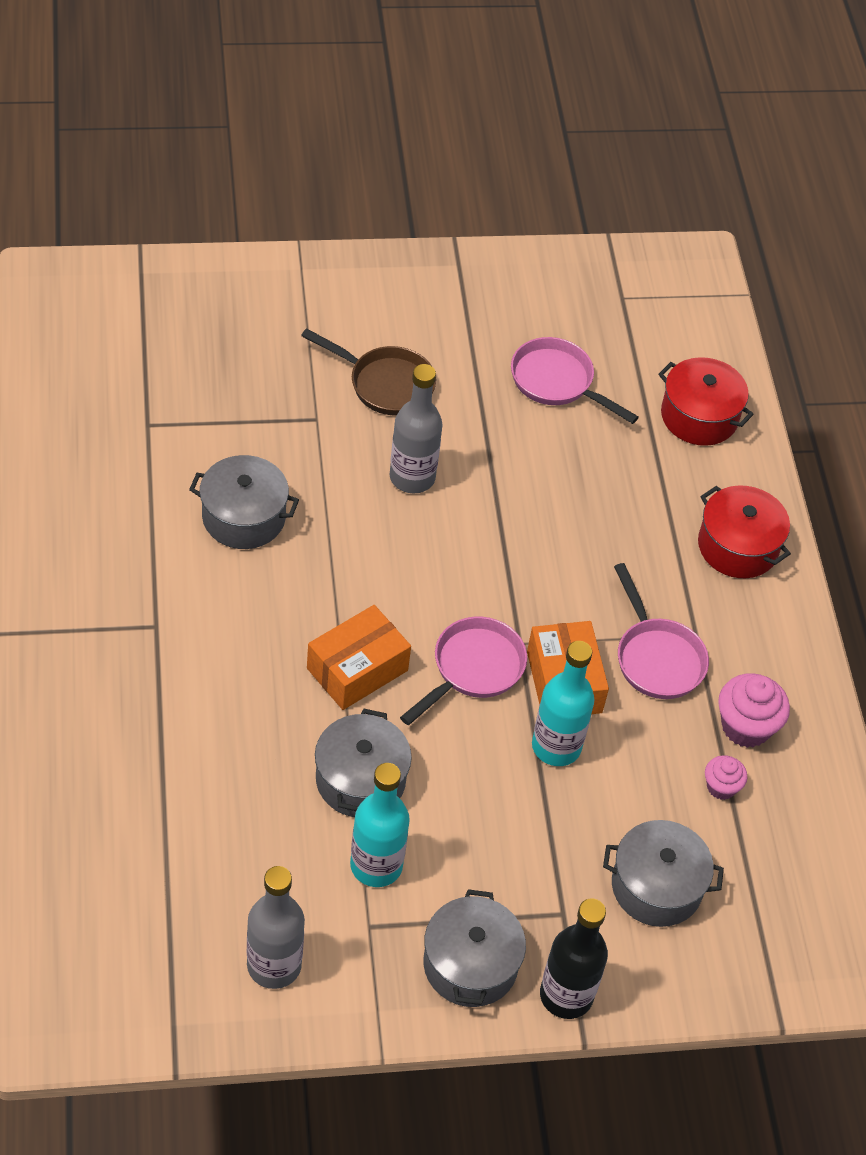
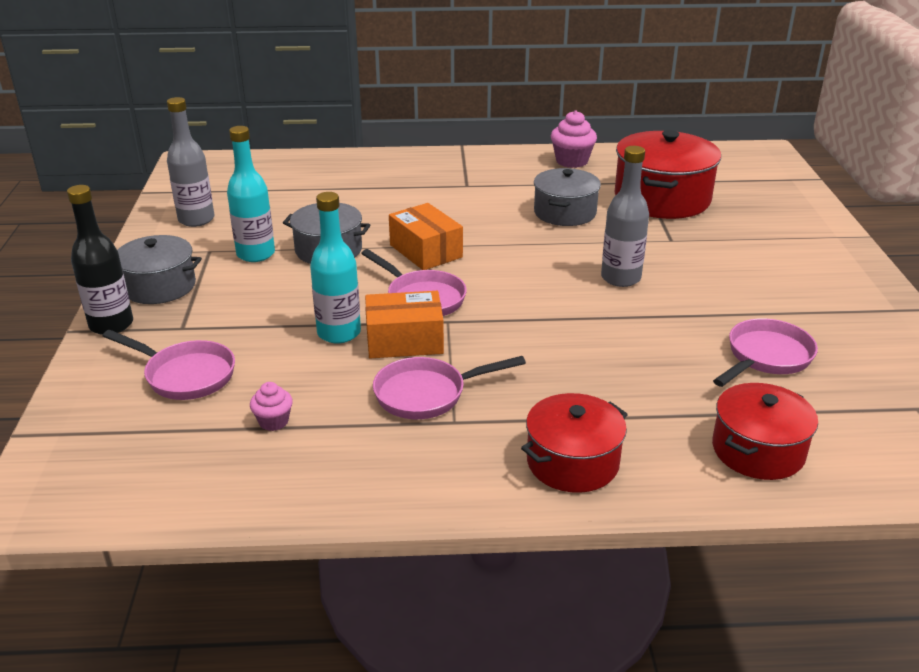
camera: 100 degrees right, 20 degrees down
(200, 411) = (662, 198): none -> red pot
(385, 384) = (722, 269): brown pan -> none
(656, 886) = (185, 375): grey pot -> pink pan
(745, 726) = (338, 444): pink cupcake -> pink cupcake (572, 161)

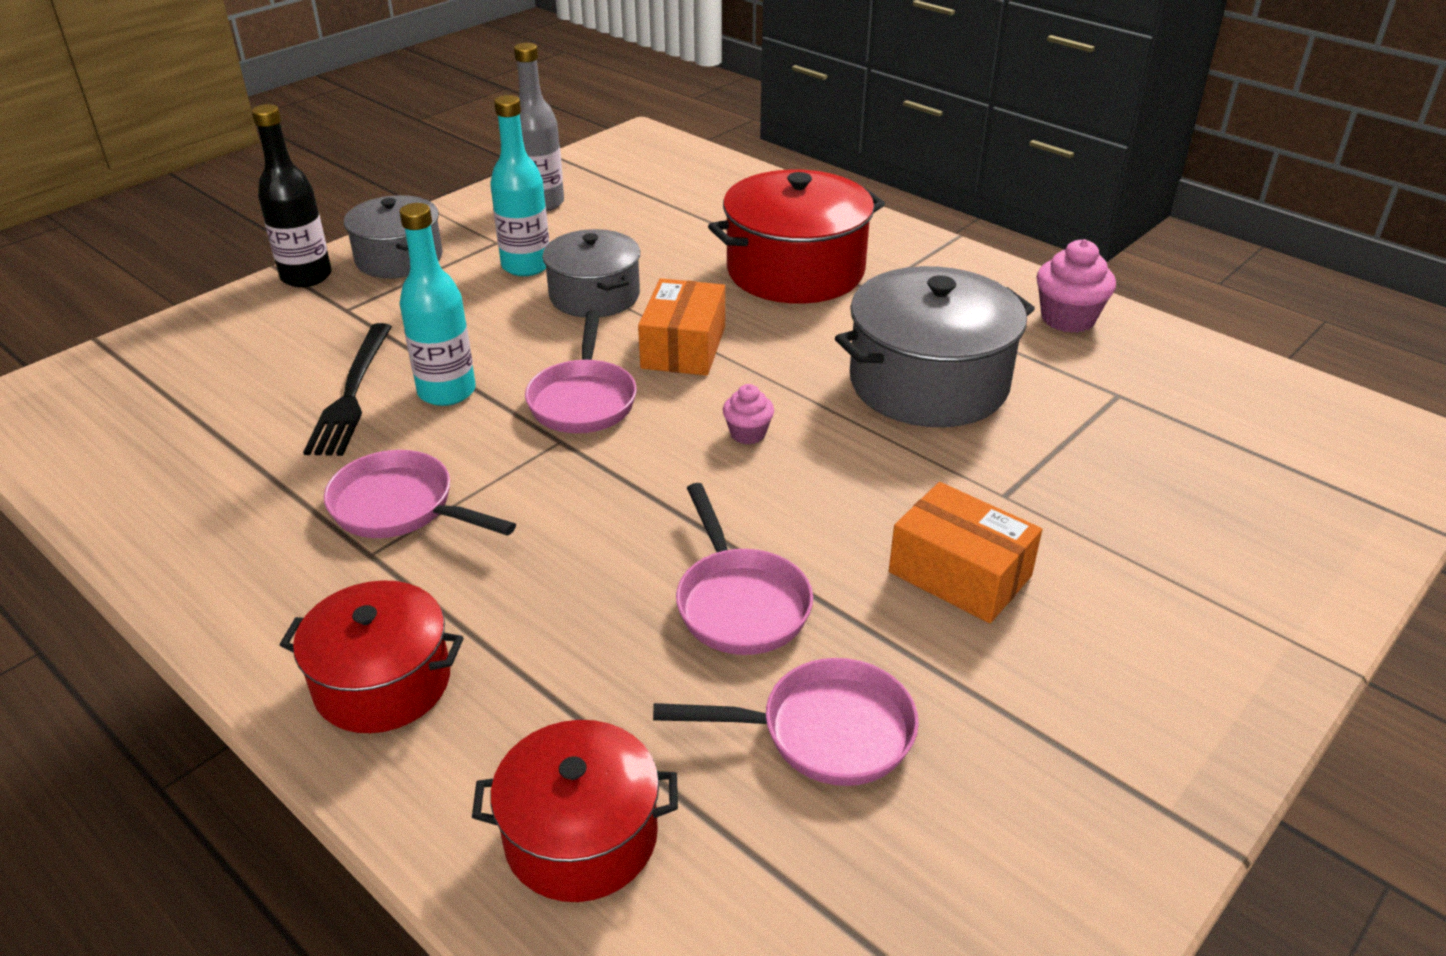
camera: 45 degrees right, 5 degrees up
(185, 375) = (271, 358): pink pan -> pink pan (740, 602)
(273, 421) = (248, 447): pink cupcake -> pink cupcake (748, 433)
(282, 363) = (352, 393): none -> black fork
(404, 341) = (484, 437): orange box -> orange box (960, 574)
(565, 213) = (928, 383): grey pot -> grey pot, size x1.58
(620, 278) = (839, 506): grey bottle -> none
(662, 198) = (1102, 432): red pot -> red pot (795, 270)

